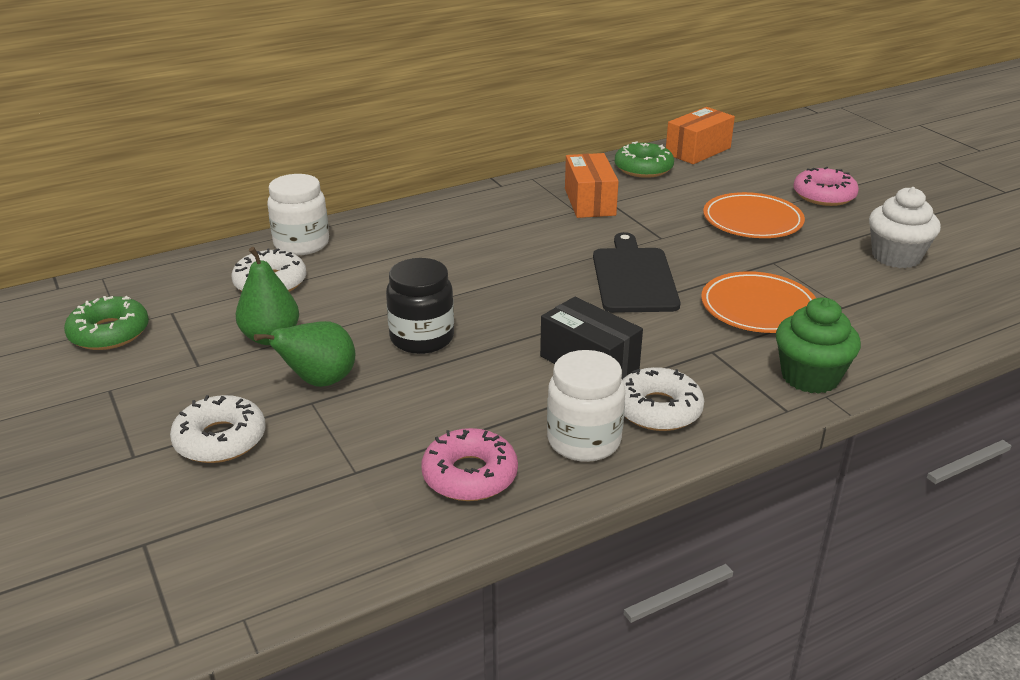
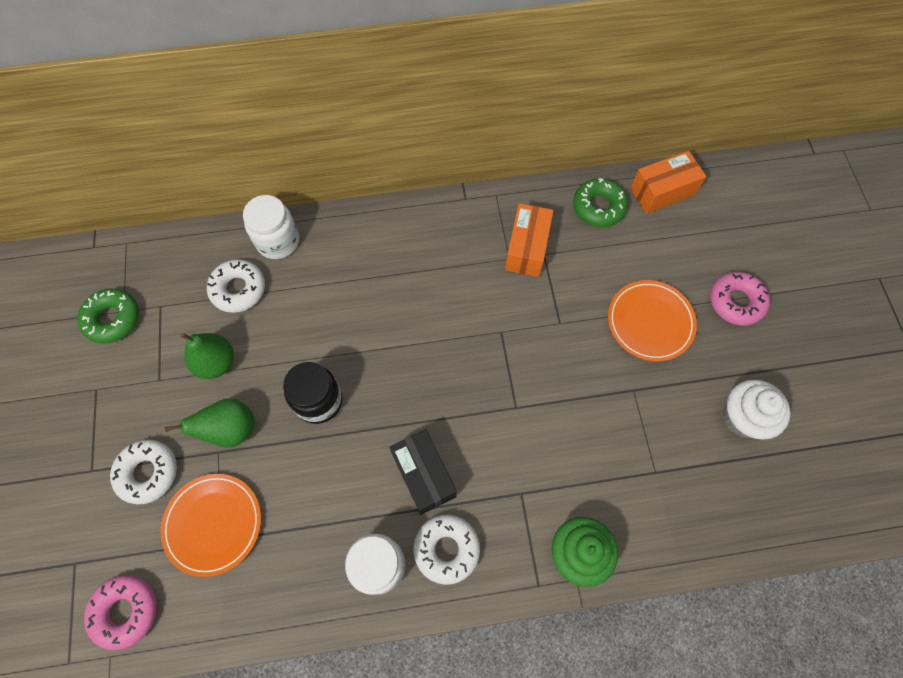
camera: 20 degrees right, 35 degrees up
(470, 475) = (289, 573): pink donut -> pink donut (125, 611)
(634, 277) = (509, 374): black cutting board -> none
(758, 308) = (587, 450): orange plate -> orange plate (213, 524)

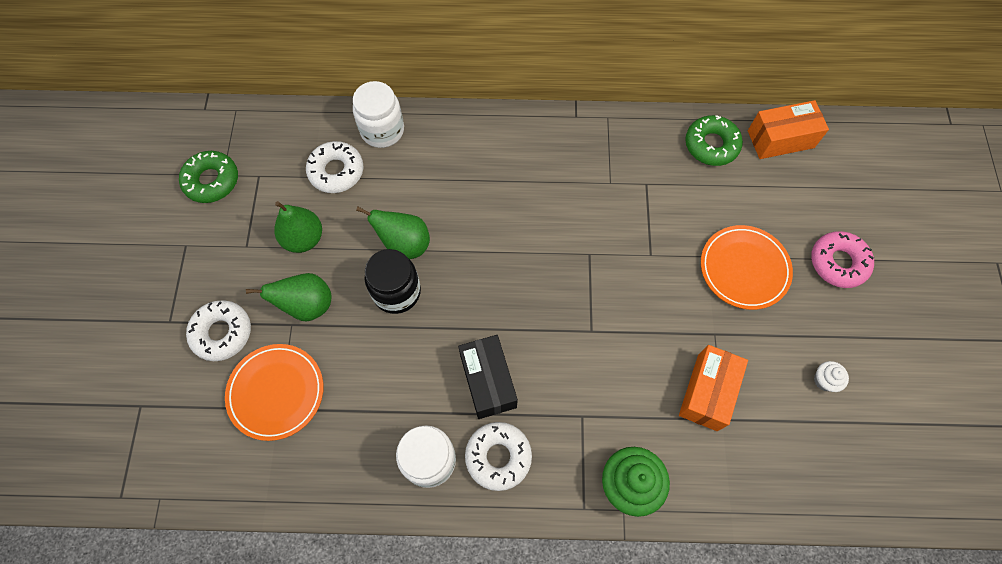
camera: 10 degrees right, 0 degrees up
(125, 611) = (181, 459): pink donut -> none
(319, 352) = (404, 244): none -> green pear
(527, 248) = (630, 175): orange box -> orange box (707, 392)
(743, 417) = (824, 380): white cupcake -> white cupcake, size x0.51

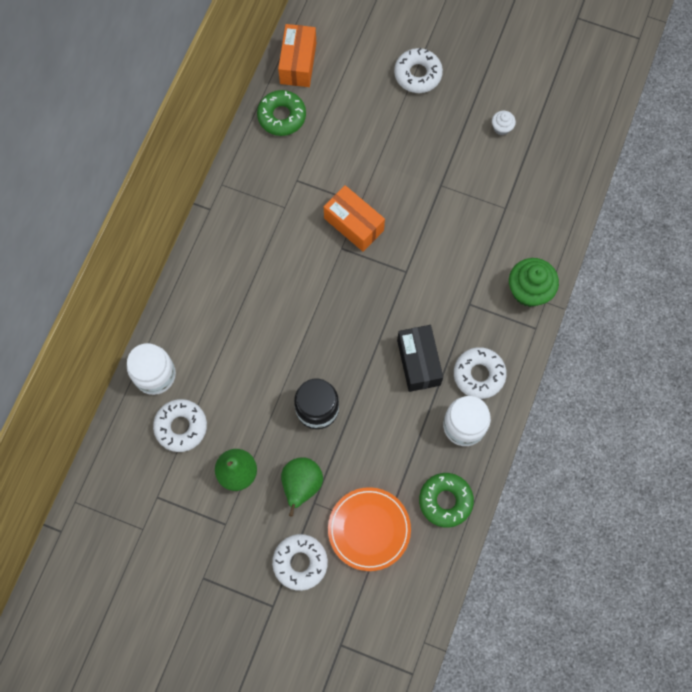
camera: 70 degrees left, 5 degrees up
(212, 181) = (145, 540): green donut -> green donut (445, 501)
(404, 244) = (276, 390): green pear -> none
(488, 381) = (418, 362): black box -> black box turned 75 degrees clockwise
(707, 392) = (482, 210): orange box -> orange box (353, 224)
(744, 269) = (397, 141): orange plate -> none
(838, 263) = (417, 74): pink donut -> white donut

